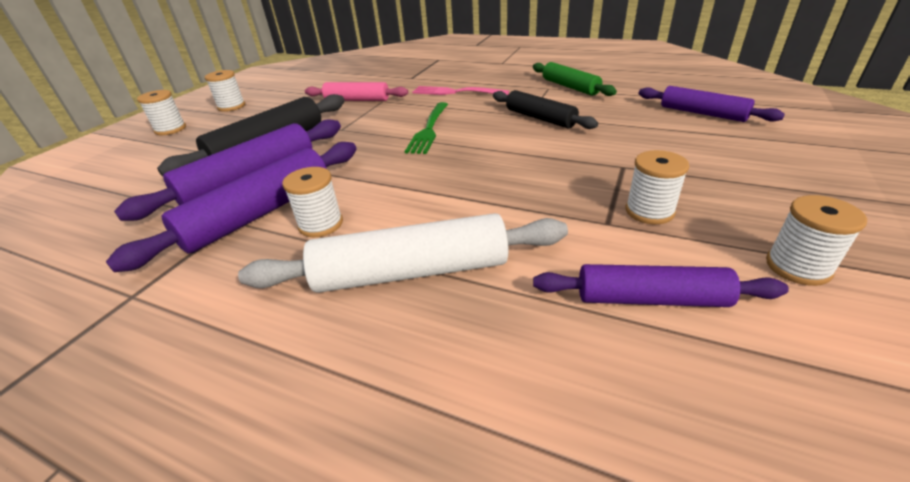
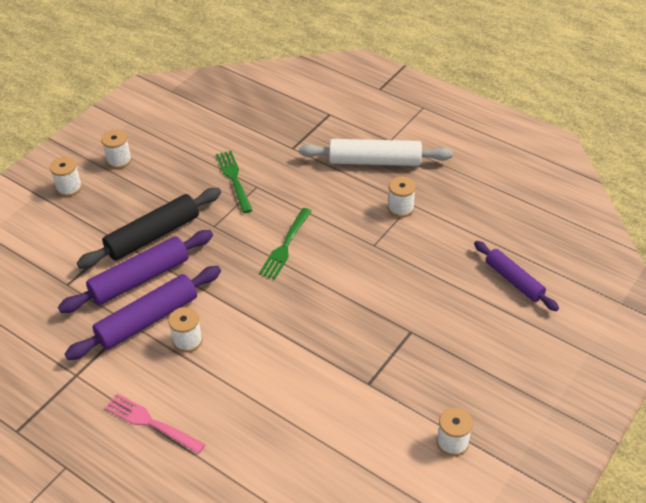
camera: 10 degrees right, 10 degrees up
(357, 100) = (234, 179): pink rolling pin -> green fork
(411, 272) = (236, 395): white rolling pin -> white rolling pin (375, 161)
(456, 92) = (326, 189): pink fork -> pink fork (151, 423)
(540, 118) = (381, 253): black rolling pin -> none
(570, 87) = (431, 208): green rolling pin -> none
(649, 211) = (400, 380): white spool -> white spool (400, 208)
(650, 298) = (359, 443): purple rolling pin -> none

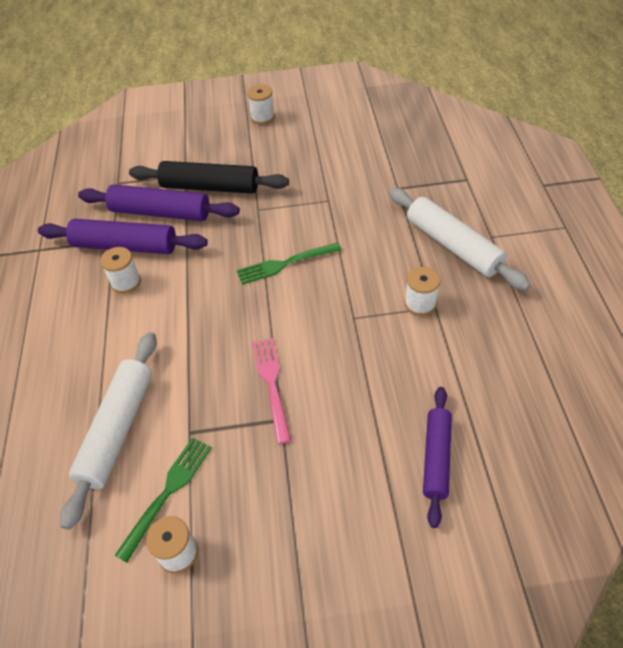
camera: 50 degrees right, 5 degrees up
(69, 188) = (207, 117): white spool -> none
(151, 423) = (28, 322): pink fork -> pink fork (271, 384)
(234, 179) = (320, 183): green fork -> green fork (168, 492)
(322, 421) = (118, 430): none -> white rolling pin

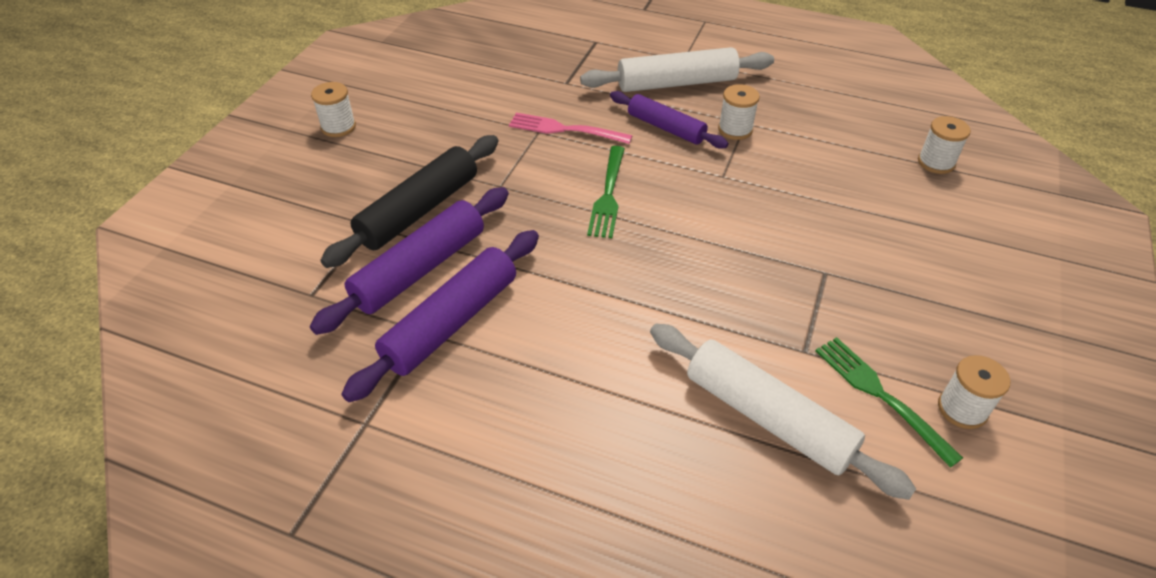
camera: 65 degrees left, 5 degrees down
(126, 282) = (522, 341): white spool -> white spool (936, 162)
(271, 384) = (775, 263): pink fork -> pink fork (565, 129)
(436, 458) = (919, 189): purple rolling pin -> purple rolling pin (666, 128)

